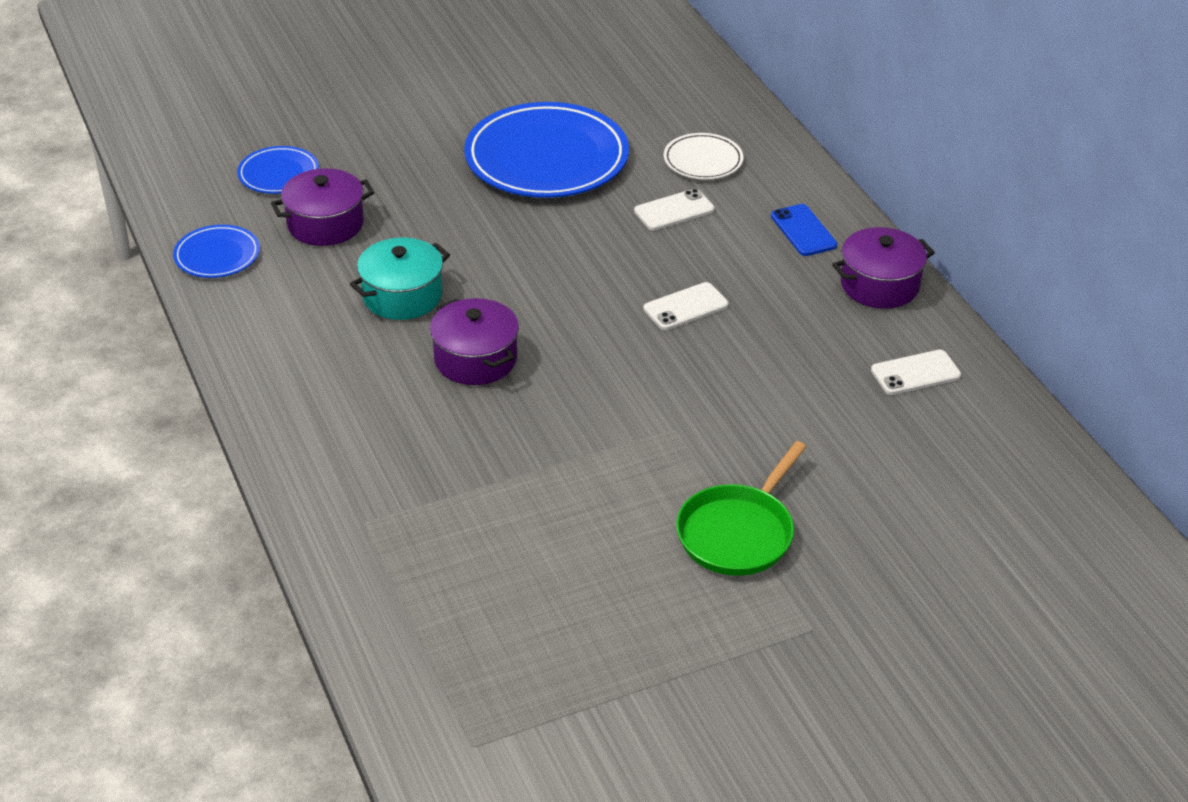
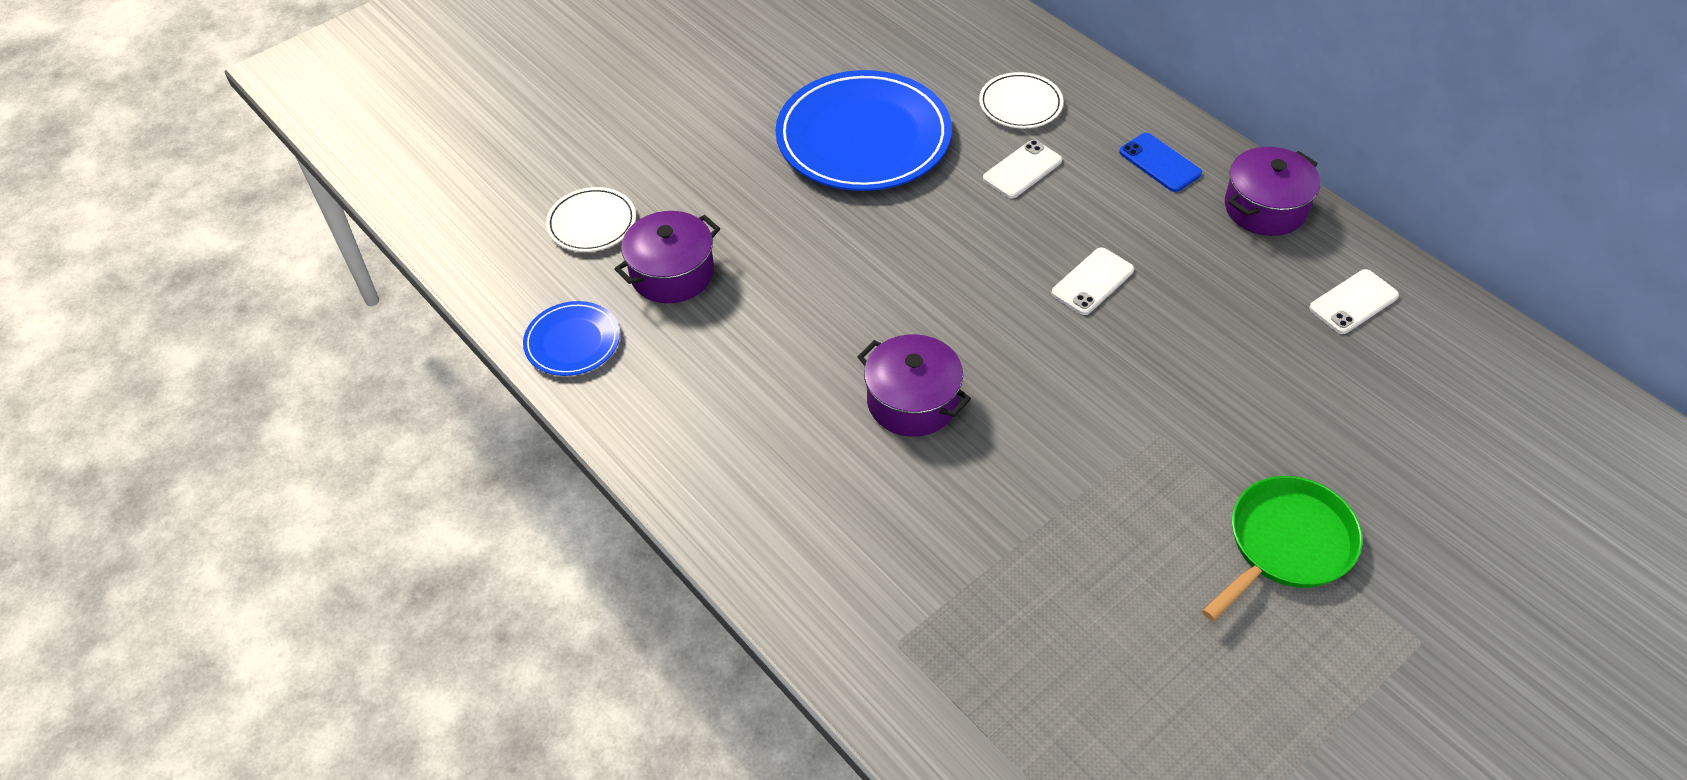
camera: 15 degrees left, 10 degrees up
(278, 174) = (592, 223): blue plate -> white plate
(402, 296) = (797, 342): turquoise pot -> none
(738, 533) = (1286, 544): green pan -> green pan turned 150 degrees counterclockwise

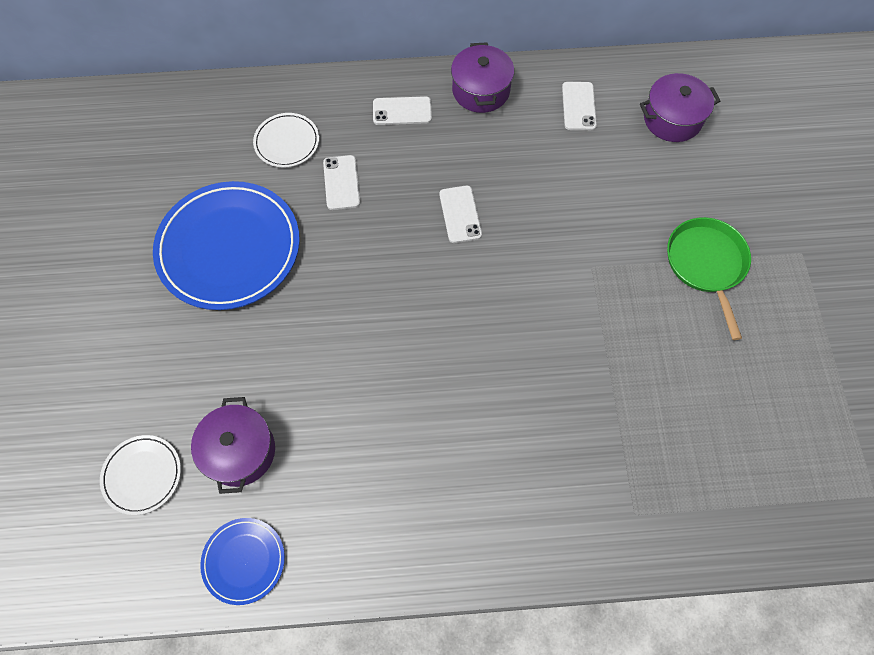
camera: 55 degrees left, 15 degrees up
(912, 401) = (469, 378): purple pot -> purple pot (672, 119)
(1160, 163) = (402, 111): blue phone -> white phone

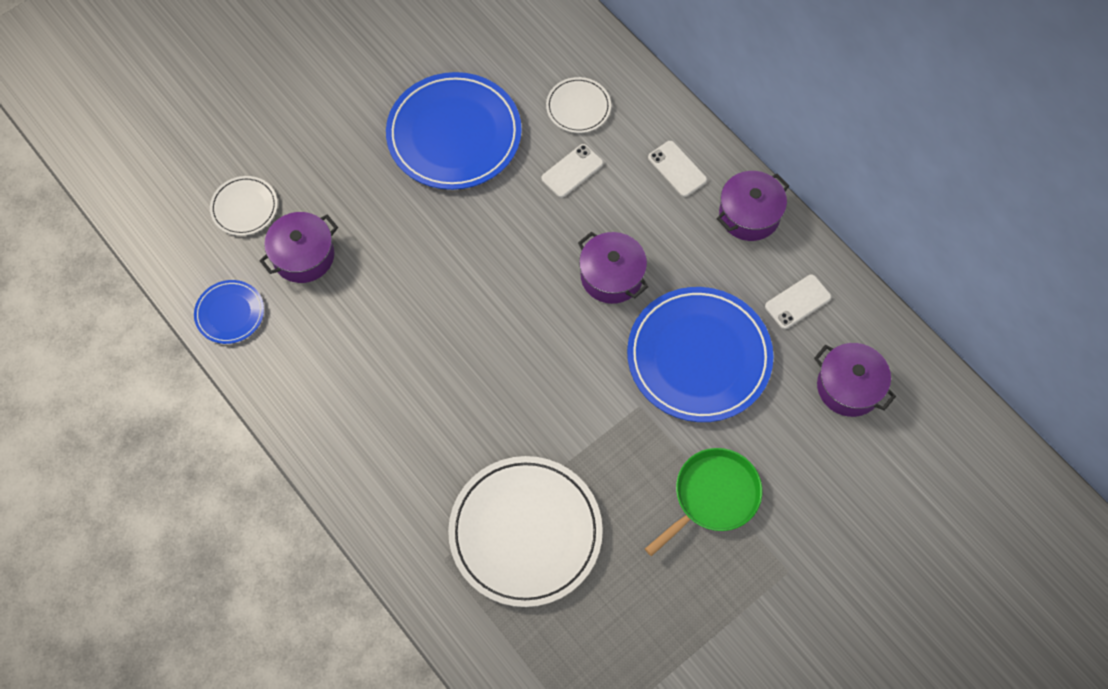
camera: 55 degrees right, 0 degrees up
(460, 214) = (611, 276): white phone -> purple pot
(578, 198) = (699, 357): none -> blue plate
(651, 427) = (525, 532): none -> white plate

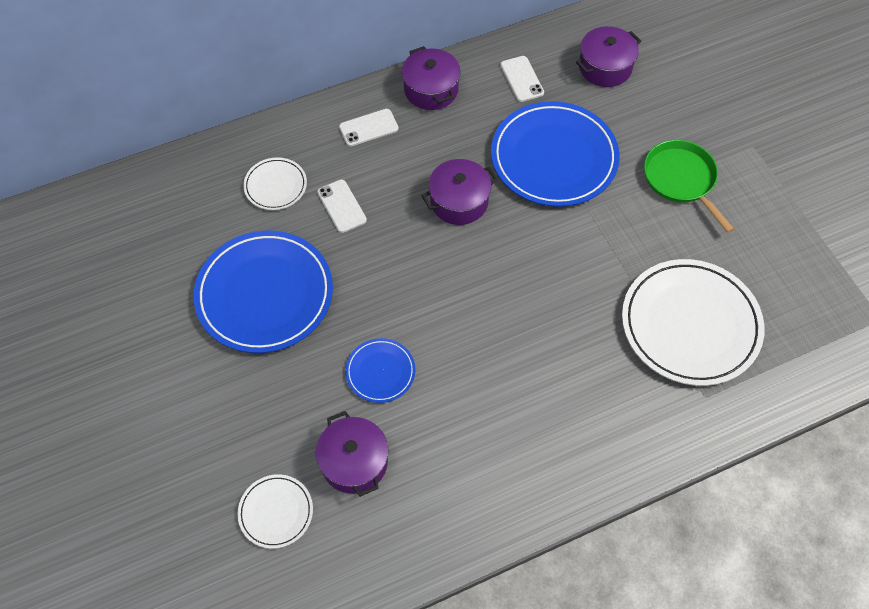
camera: 75 degrees left, 5 degrees down
(230, 313) = (399, 549): blue plate -> blue plate (380, 372)

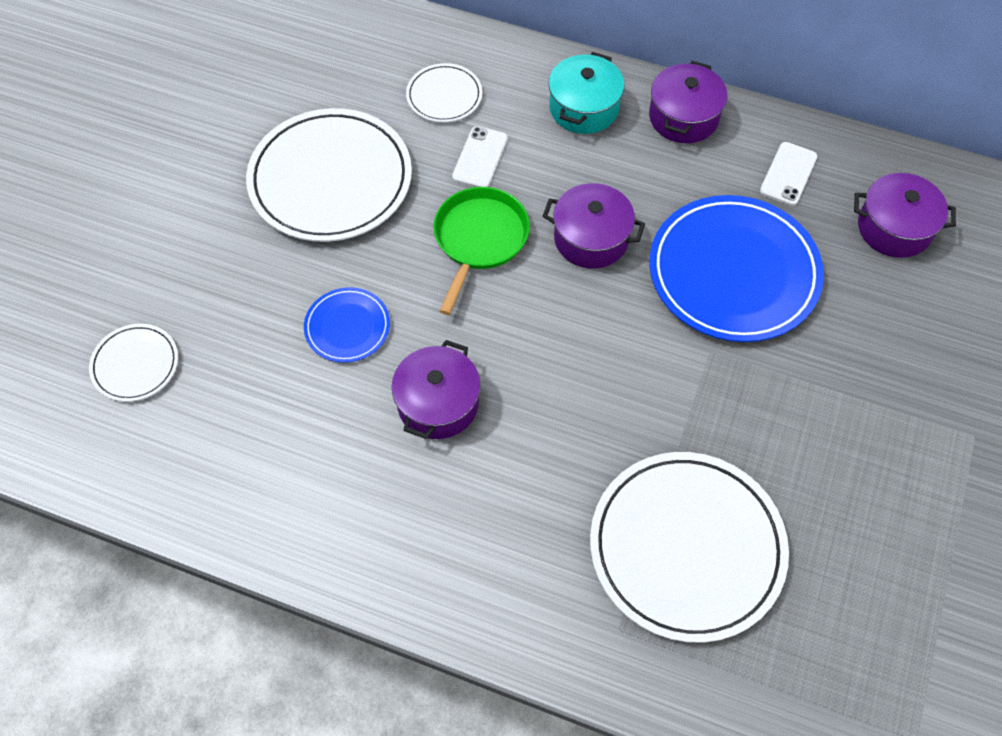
camera: 45 degrees right, 0 degrees up
(265, 294) = (330, 180): blue plate -> white plate
(354, 462) = (239, 382): purple pot -> purple pot (438, 403)
(368, 128) = (584, 108): white phone -> turquoise pot
(681, 179) = (848, 401): green pan -> green pan (479, 239)

